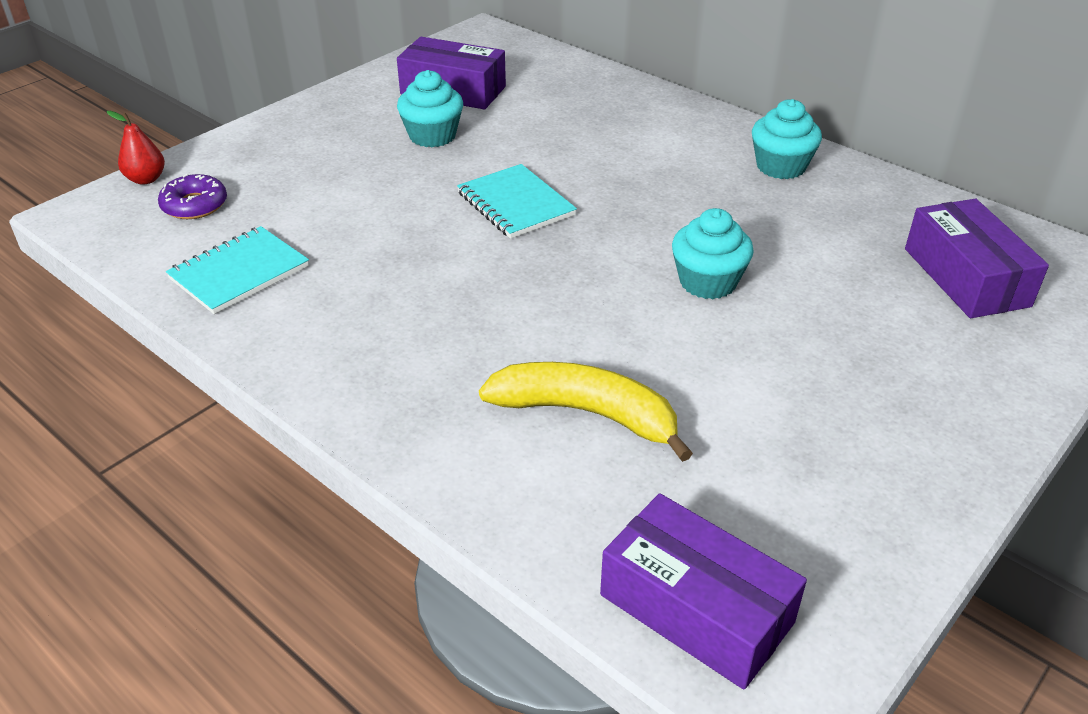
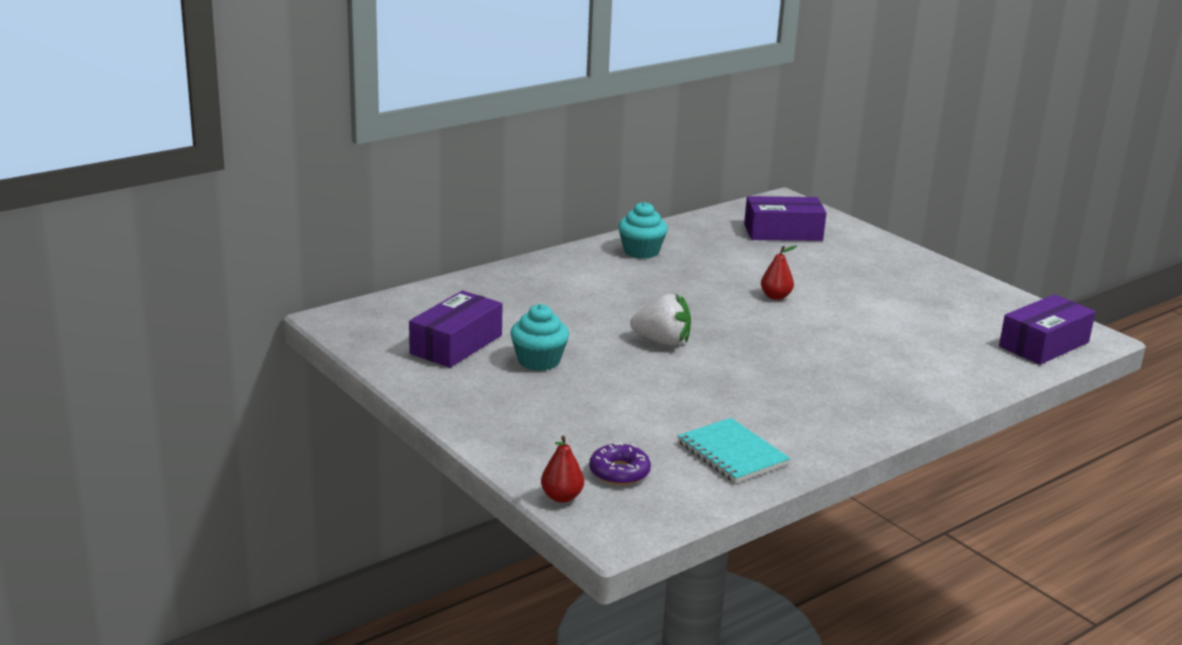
camera: 80 degrees left, 15 degrees down
(515, 204) = (662, 341): turquoise notebook -> white strawberry
(587, 414) = (903, 349): yellow banana -> none
(708, 282) = (775, 296): turquoise cupcake -> red pear

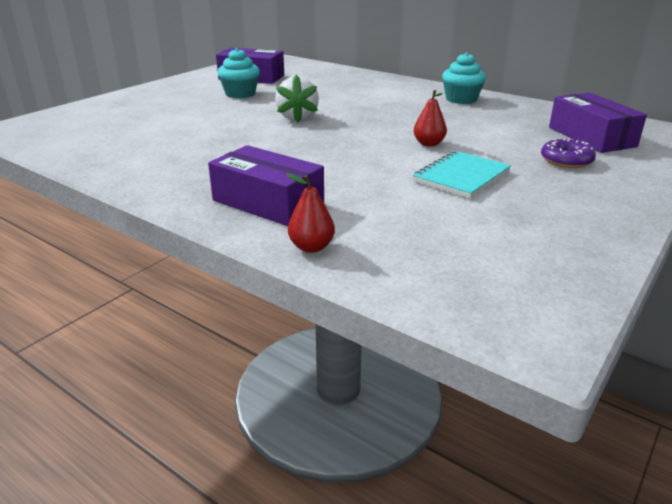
camera: 75 degrees right, 5 degrees up
(561, 497) = (51, 115): red pear -> red pear (311, 247)
(619, 472) = (83, 124): purple donut -> purple donut (566, 160)
(732, 453) = (113, 150): turquoise notebook -> turquoise notebook (461, 177)
(1043, 344) = (463, 291): purple box -> purple box (268, 202)

